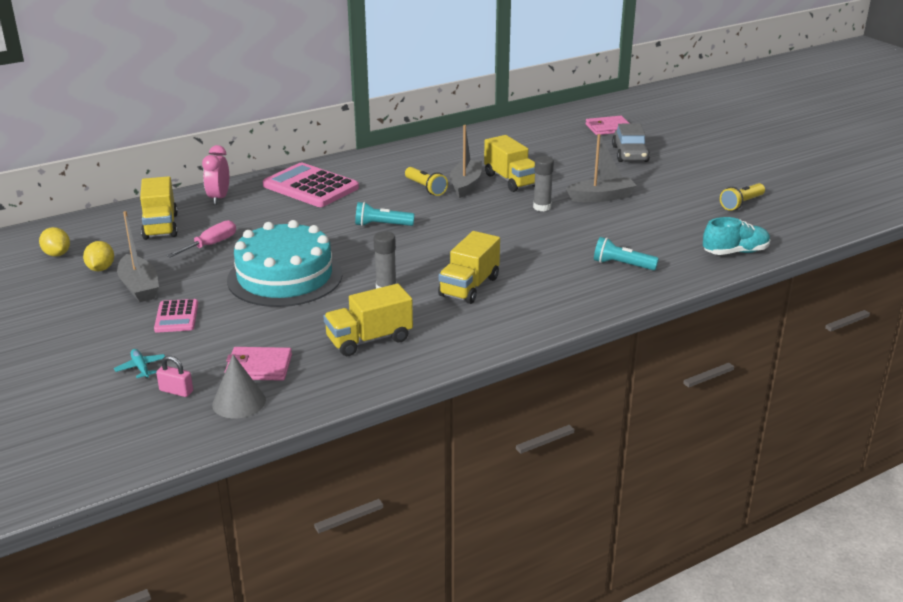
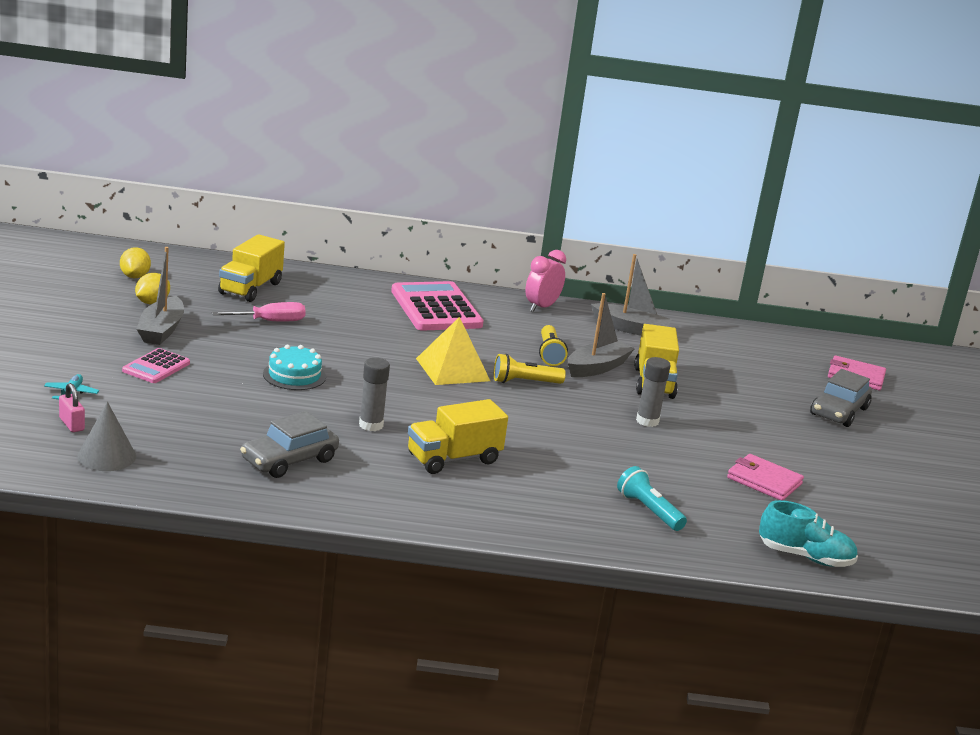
camera: 30 degrees right, 5 degrees down
(219, 198) = (336, 285): pink clock -> pink clock (541, 307)
(259, 367) = (163, 437): pink wallet -> pink wallet (764, 481)
(285, 277) = (294, 375): turquoise cake -> turquoise cake, size x0.48
(369, 340) = (289, 460): yellow truck -> grey car
(382, 225) = (453, 369): turquoise flashlight -> yellow pyramid
(601, 197) = (732, 439): grey boat -> grey boat (630, 329)
(741, 204) = (897, 515): yellow flashlight -> yellow flashlight (524, 382)

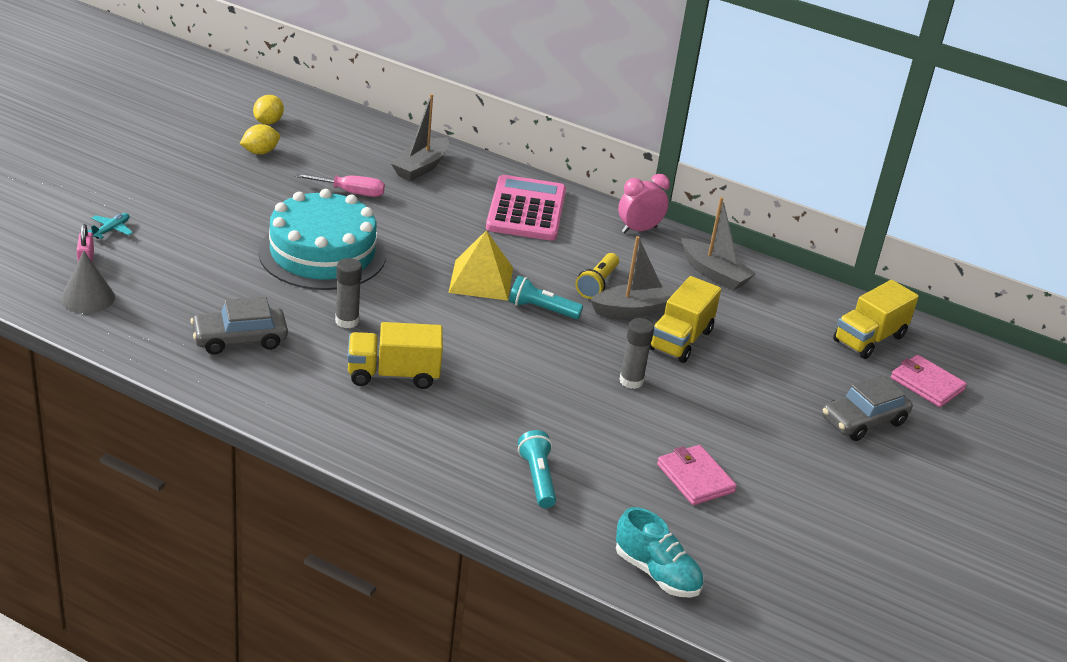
camera: 25 degrees right, 10 degrees up
(156, 367) = (206, 219): pink calculator -> none
(161, 330) = (243, 182): grey boat -> grey boat (421, 167)
(250, 288) = (363, 154): yellow truck -> yellow truck (869, 339)
(294, 375) = (322, 253): turquoise cake -> turquoise cake, size x2.08
(524, 382) = (541, 309): yellow flashlight -> turquoise flashlight

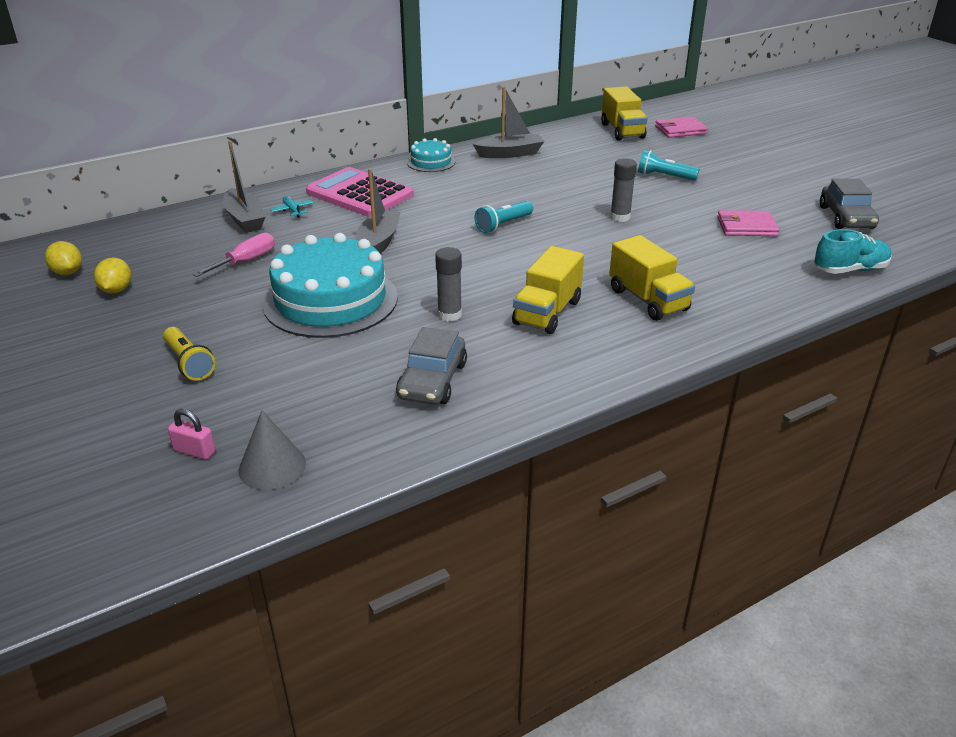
camera: 55 degrees left, 0 degrees up
(111, 230) = (153, 418): turquoise plane -> turquoise plane (292, 210)
(481, 280) = (441, 238): yellow pyramid -> none
(537, 478) = (722, 285): turquoise flashlight -> turquoise flashlight (664, 176)
(597, 284) = (488, 195): yellow flashlight -> yellow flashlight (189, 363)
(634, 310) = (532, 192): grey boat -> grey boat (378, 242)
(639, 230) = (431, 162): pink clock -> turquoise cake
(680, 340) = (581, 187): yellow truck -> yellow truck (648, 300)
(863, 420) = (708, 158): grey car -> grey car (846, 217)

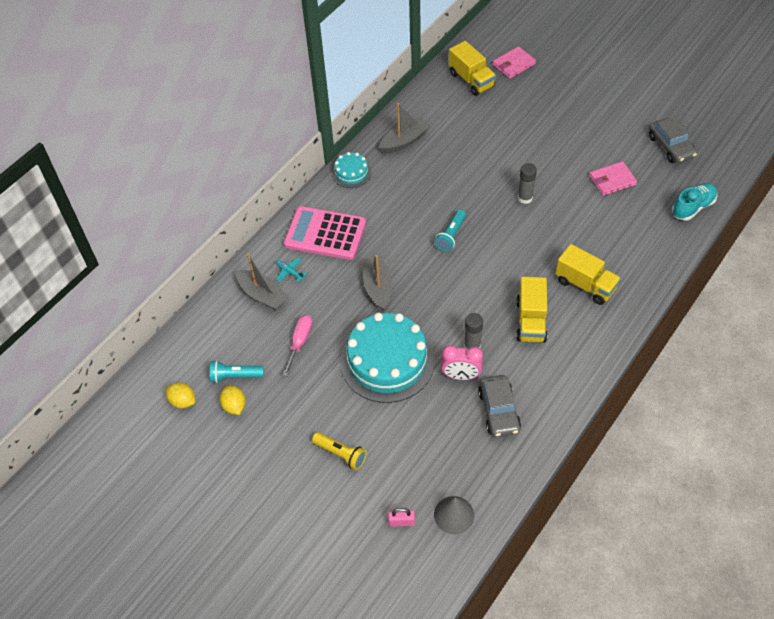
camera: 20 degrees left, 20 degrees up
(411, 336) = (461, 375): none -> pink clock
(664, 176) = (531, 135): turquoise flashlight -> turquoise flashlight (235, 376)

